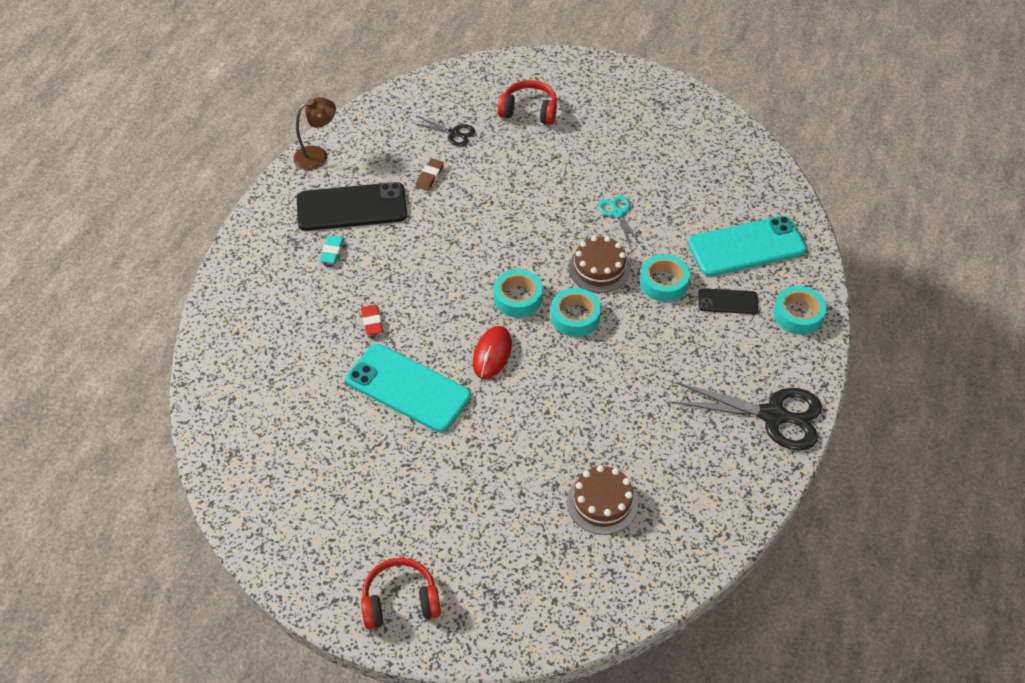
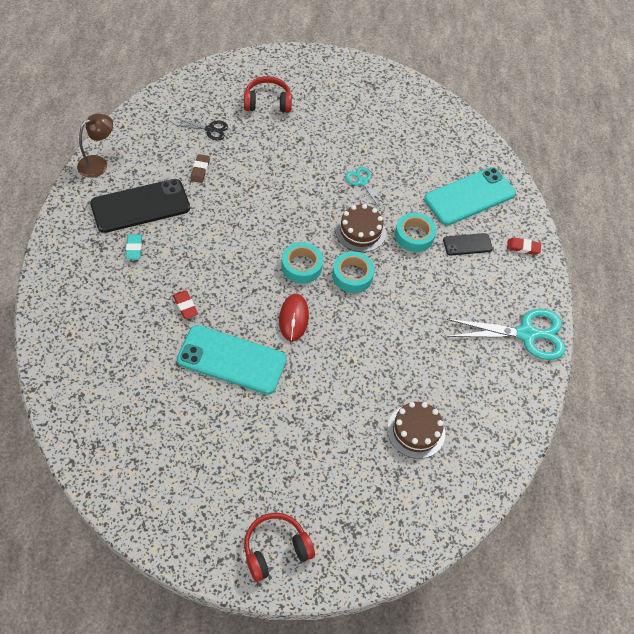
camera: 20 degrees left, 5 degrees up
(772, 415) = (526, 334): black scissors -> turquoise scissors
(798, 315) = (523, 247): turquoise tape -> red eraser

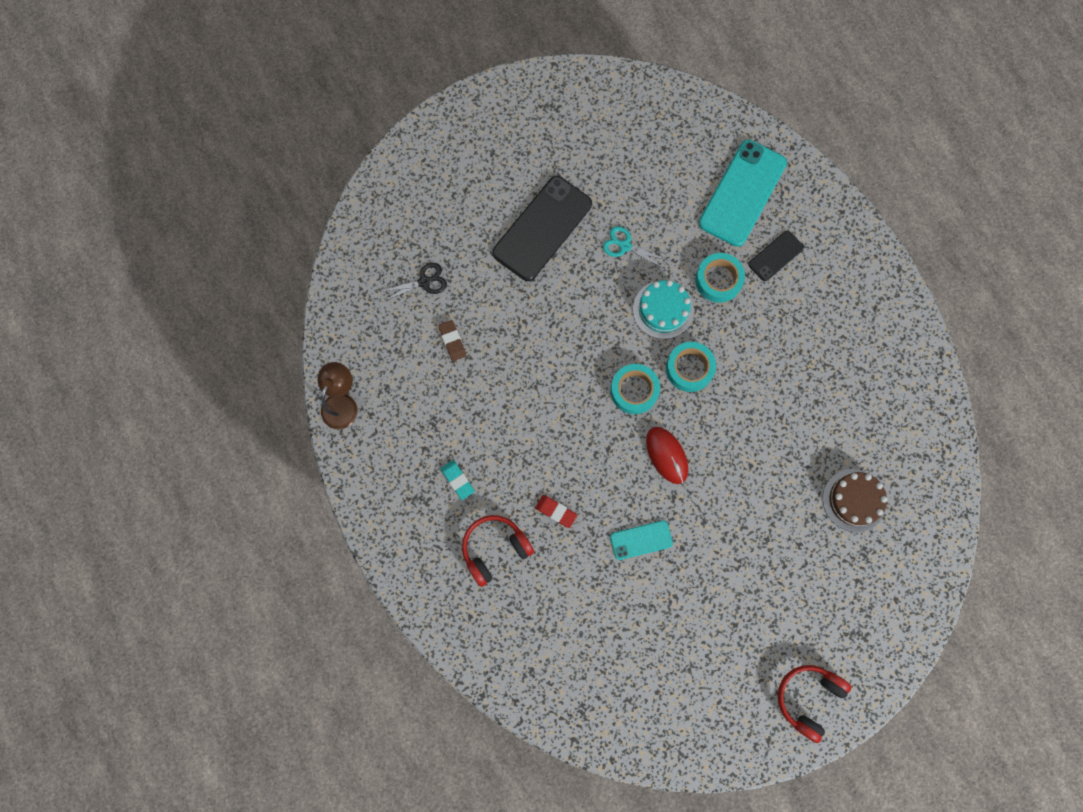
camera: 25 degrees left, 20 degrees up
(140, 206) = (425, 426): black phone -> black phone (542, 228)
(232, 360) = (641, 540): turquoise phone -> turquoise phone, size x0.51
(267, 102) = (458, 205): red headphones -> red headphones (495, 549)
(360, 231) = (663, 309): brown cake -> turquoise cake
(523, 247) = (830, 223): red eraser -> none
(526, 334) = (891, 326): turquoise scissors -> none

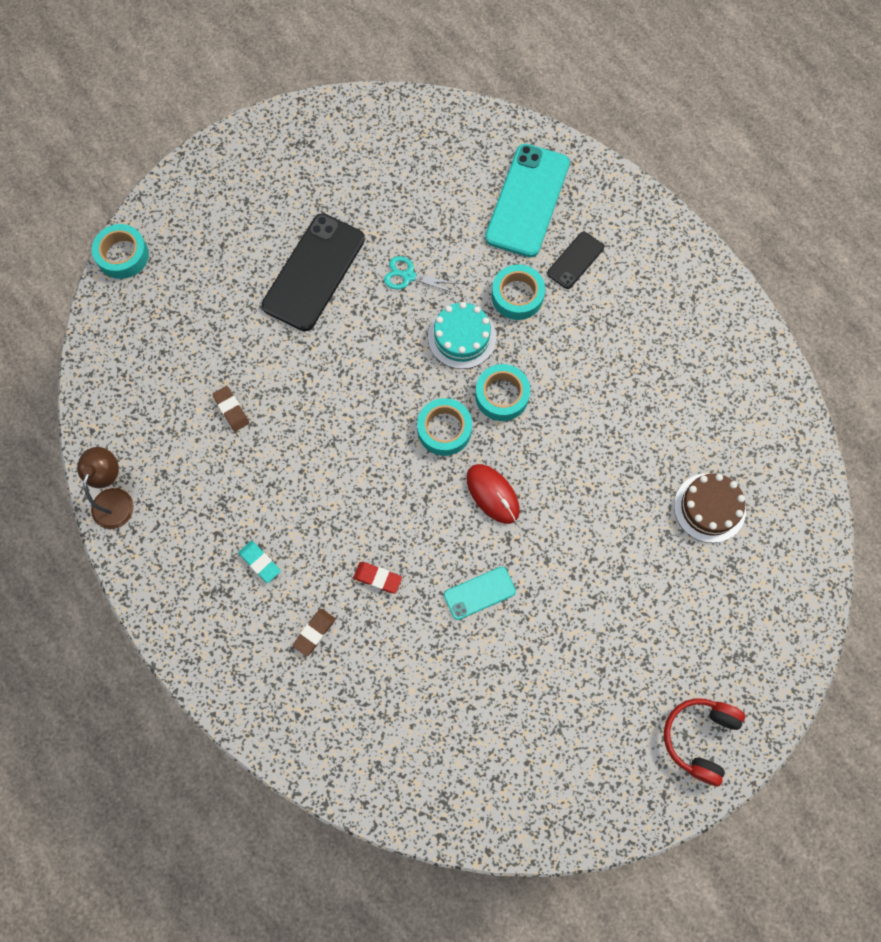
camera: 10 degrees left, 5 degrees down
(377, 185) = (122, 255): none -> turquoise tape
(424, 282) = (190, 350): black scissors -> none
(495, 549) = (314, 632): red headphones -> brown eraser

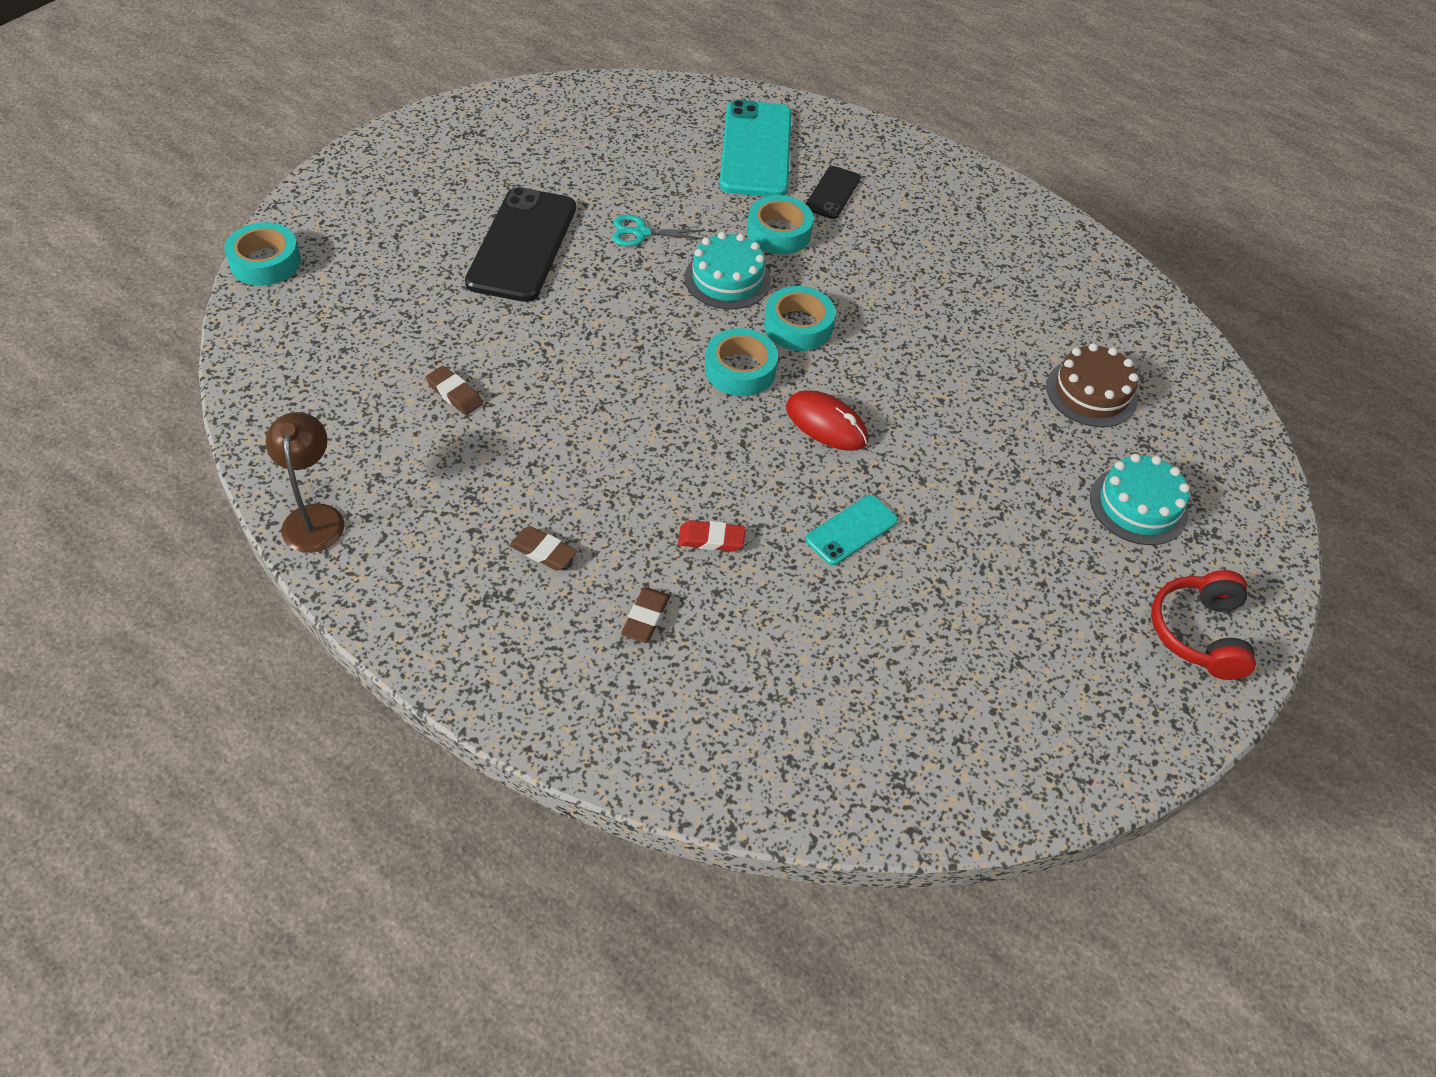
camera: 20 degrees left, 20 degrees down
(260, 562) = (543, 551): turquoise eraser -> brown eraser
(702, 619) = (1138, 505): none -> turquoise cake

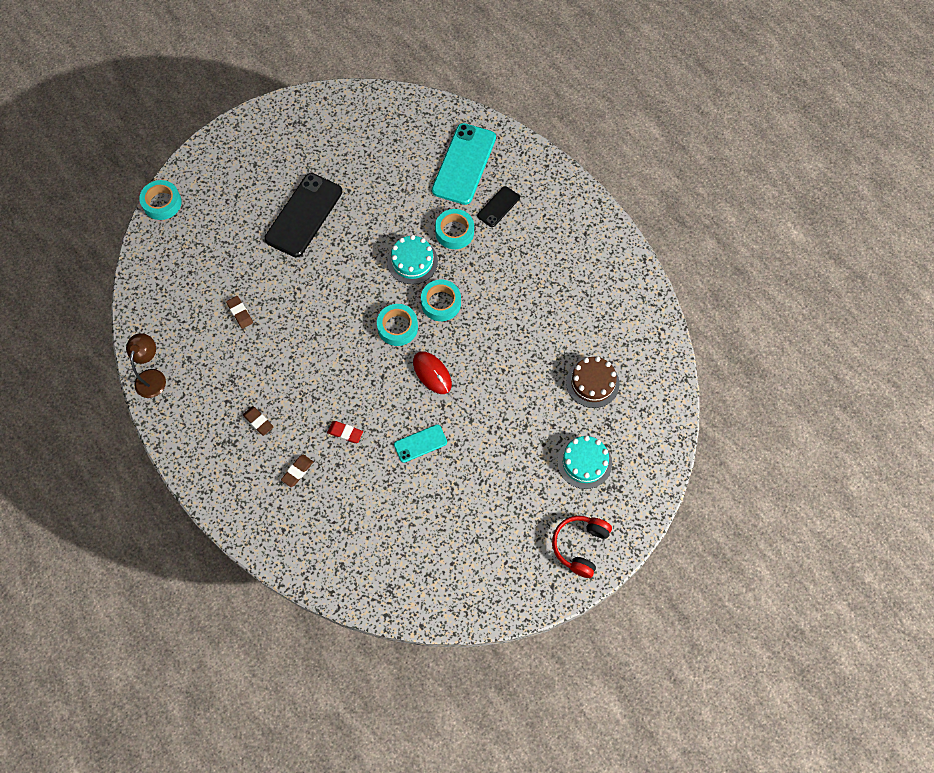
camera: 20 degrees right, 15 degrees up
(641, 233) = (374, 218): turquoise scissors -> none

